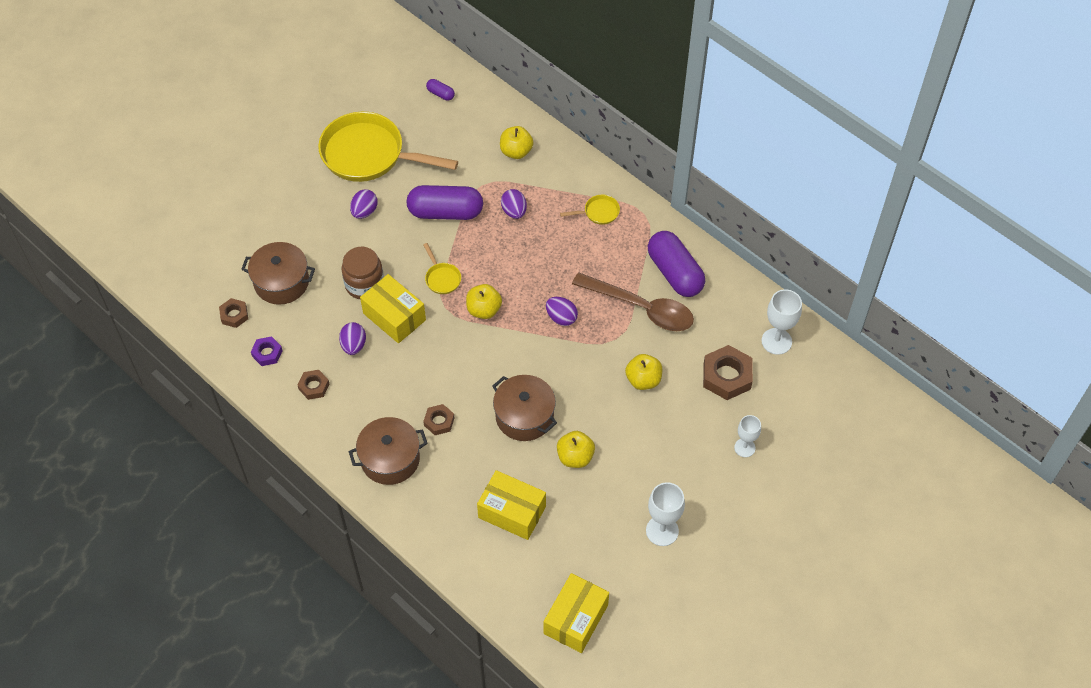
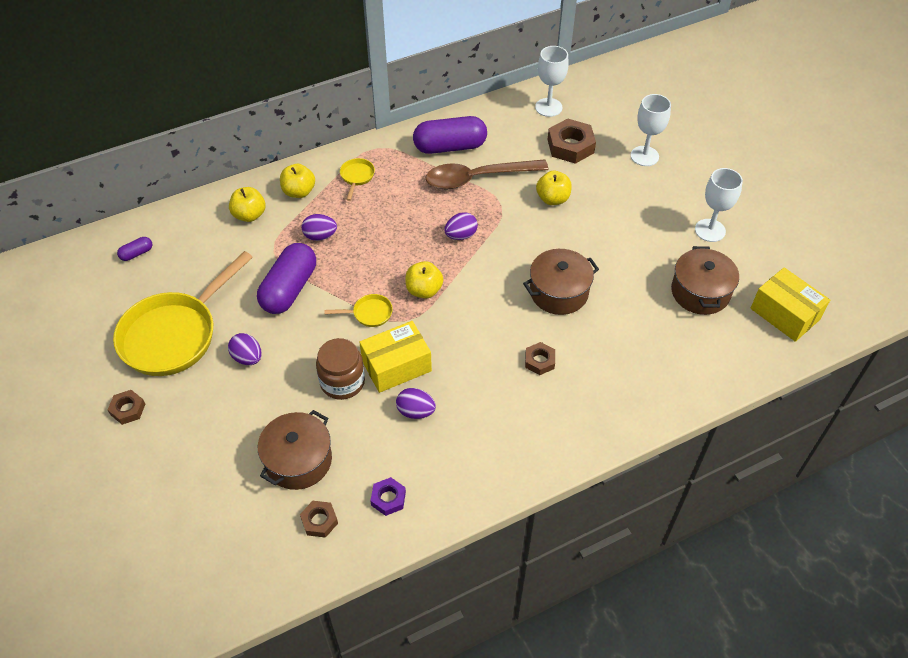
camera: 70 degrees left, 5 degrees down
(314, 386) = (452, 462): brown nut -> brown nut (128, 409)
(390, 459) = (569, 414): brown pot -> brown pot (700, 292)
(512, 512) = (660, 330): yellow box -> none
(575, 457) = (616, 267): yellow apple -> yellow apple (299, 192)
(642, 308) = (477, 178): brown spoon -> brown spoon turned 150 degrees counterclockwise
(744, 448) = (644, 156): white goblet -> white goblet, size x1.51

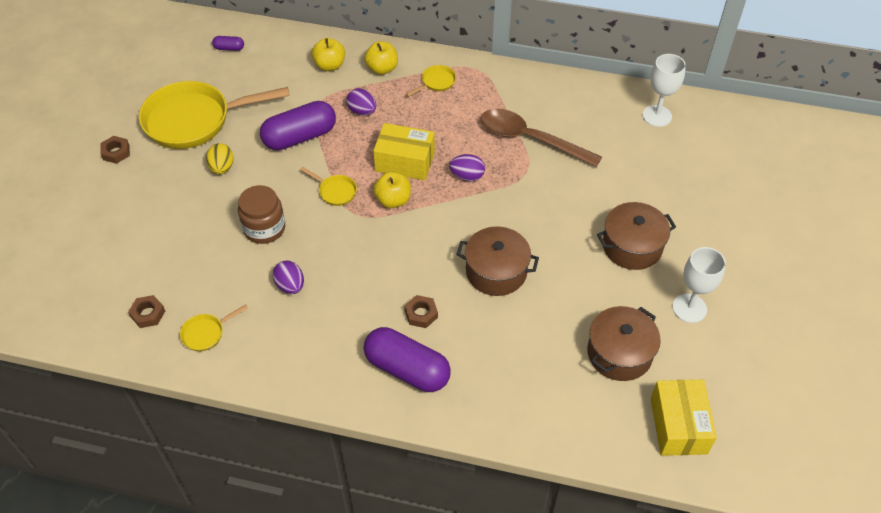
camera: 40 degrees right, 0 degrees up
(247, 358) = (222, 168): purple egg -> yellow egg
(298, 460) = (179, 262): brown pot -> brown pot (632, 246)
(388, 498) = (206, 333): purple nut -> yellow pan
(396, 366) = (313, 243): yellow box -> yellow box (405, 162)
(450, 147) = (535, 101): purple capsule -> purple capsule (407, 369)
(552, 199) = (575, 194): yellow apple -> none
(570, 146) = (640, 159): brown nut -> none
(644, 156) = (700, 207): white goblet -> none

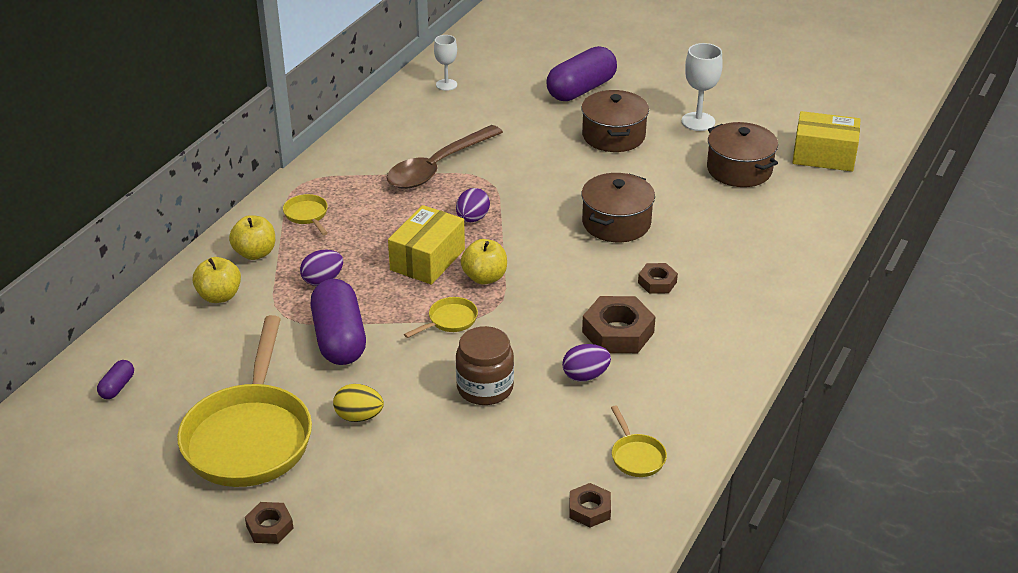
camera: 75 degrees left, 15 degrees down
(348, 297) = (618, 332): none -> brown nut
(407, 369) = (727, 303): purple capsule -> purple capsule (581, 89)
(657, 116) = (446, 85): white goblet -> white goblet, size x0.66

